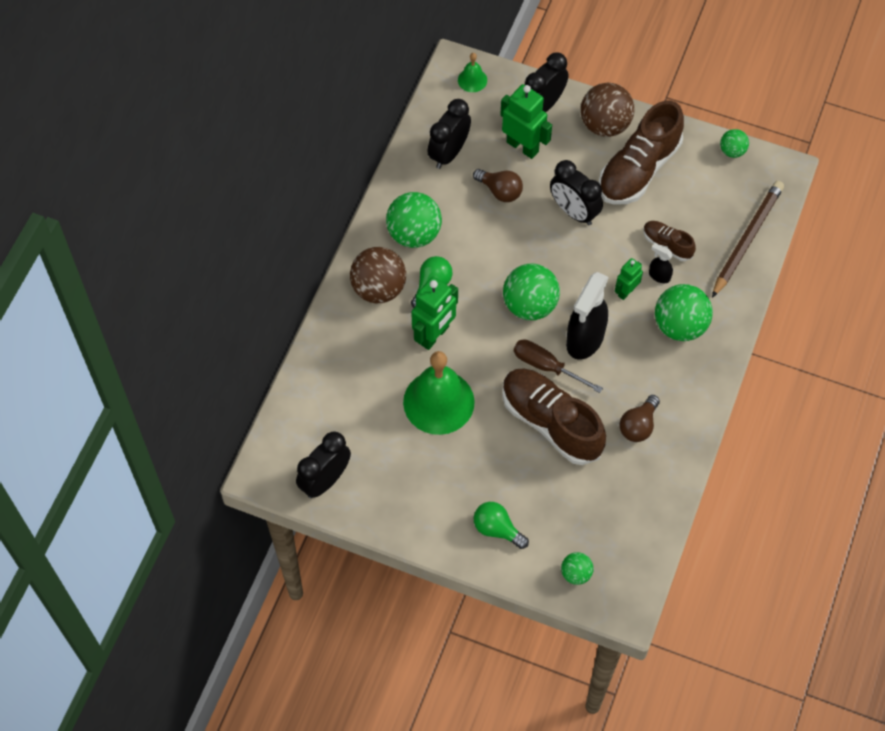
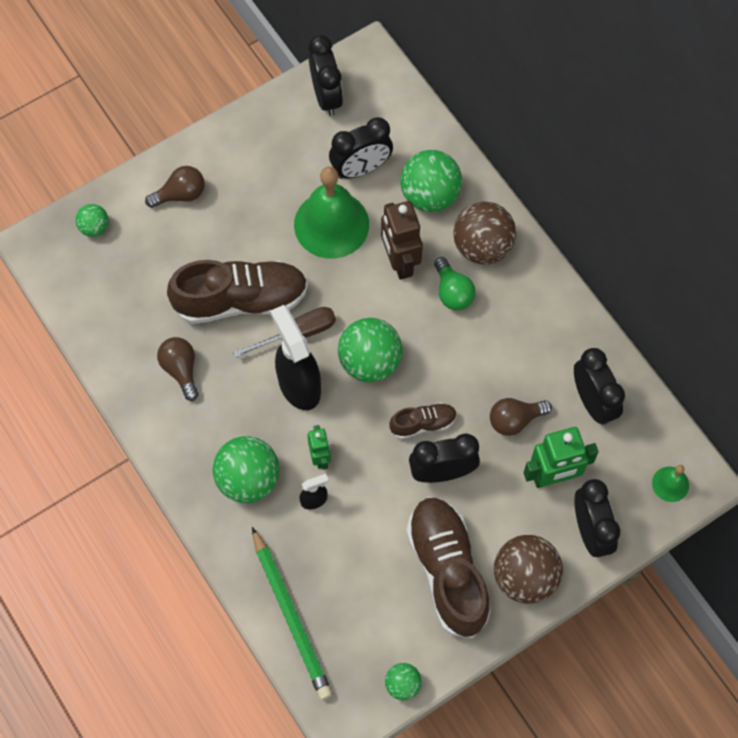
camera: 125 degrees right, 5 degrees up
(374, 412) = (361, 169): none -> black clock
(414, 234) = (520, 312): green ball -> green ball (430, 195)
(434, 335) = (399, 262): green robot -> brown robot
(497, 529) = (180, 194): green light bulb -> brown light bulb
(667, 244) = (342, 533): brown shoe -> brown shoe (423, 424)
(747, 239) = (291, 616): brown pencil -> green pencil

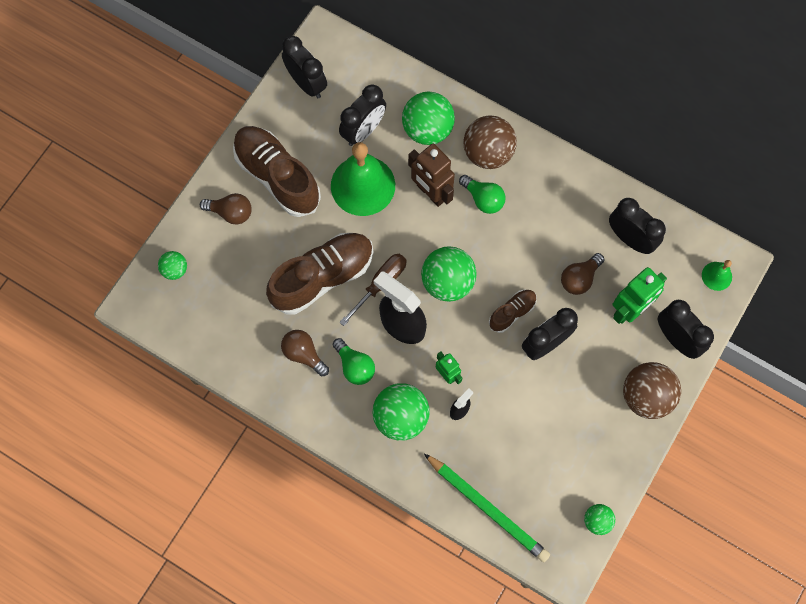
camera: 25 degrees left, 5 degrees up
(180, 194) = (231, 213): brown light bulb -> brown light bulb turned 60 degrees clockwise
(227, 405) = (355, 366): none -> green light bulb
(447, 570) = (587, 418): brown shoe -> brown shoe (277, 176)

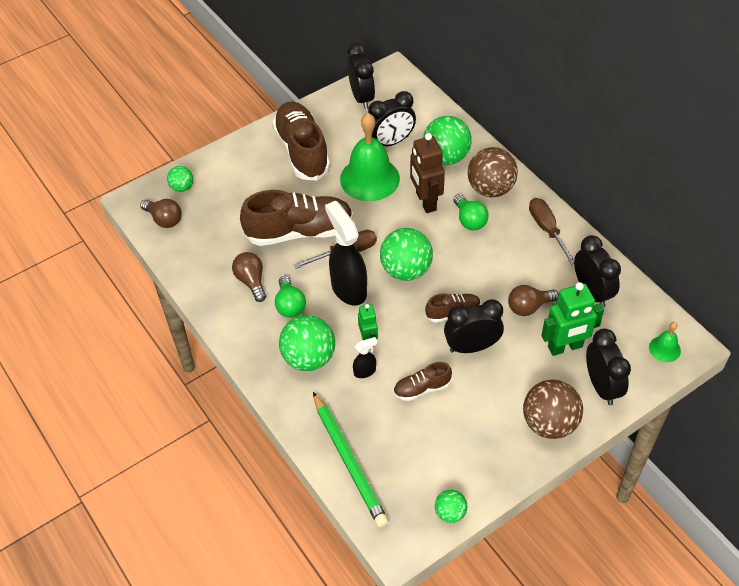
camera: 25 degrees right, 20 degrees down
(231, 213) = (250, 163): brown light bulb -> brown light bulb (164, 219)
(519, 406) = (422, 388): none -> brown shoe
(561, 182) = (547, 229): none -> brown screwdriver

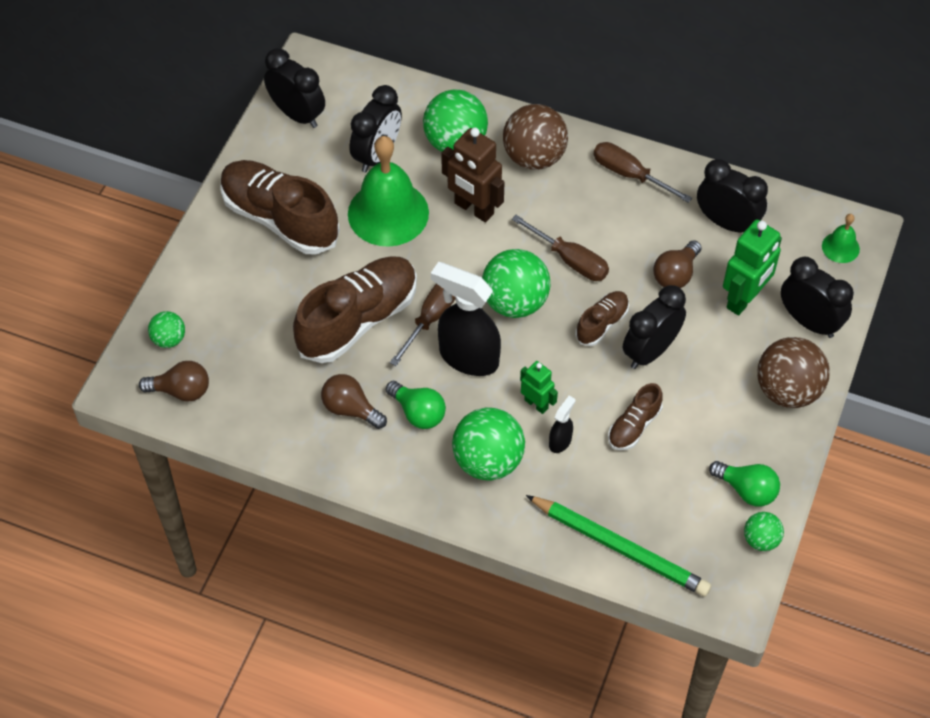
camera: 35 degrees left, 5 degrees up
(463, 262) = (570, 260): none -> brown screwdriver
(469, 220) = (539, 206): green light bulb -> green light bulb (746, 490)

